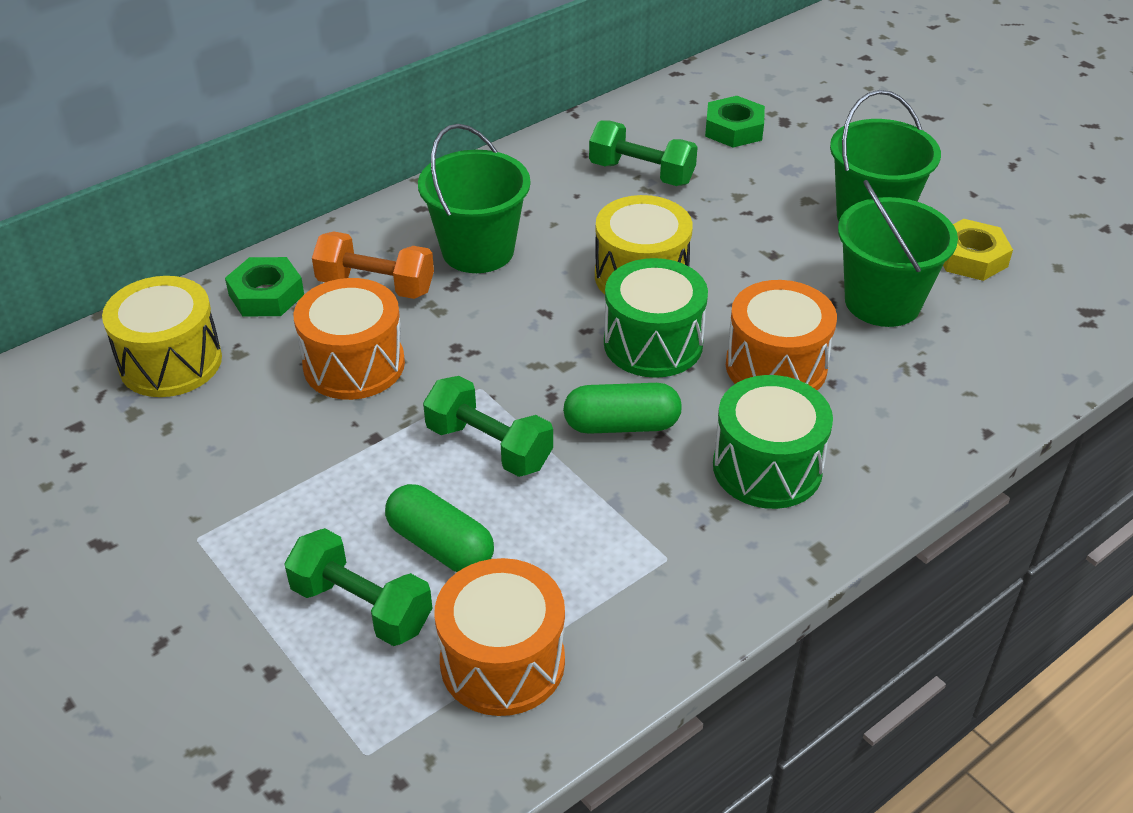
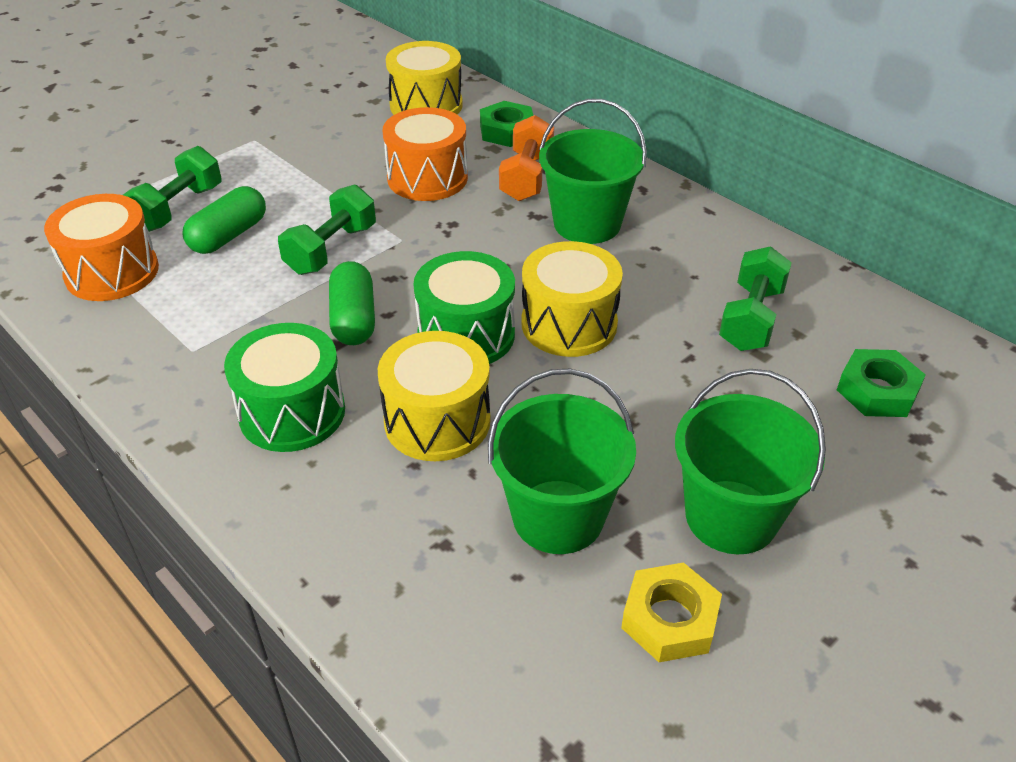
camera: 85 degrees right, 0 degrees up
(776, 366) = (437, 421): orange drum -> yellow drum

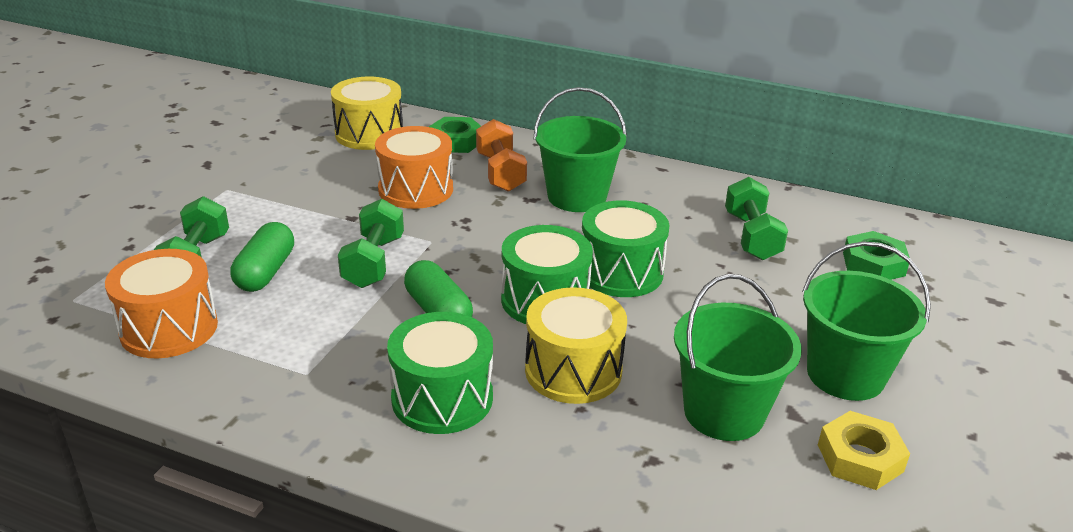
camera: 25 degrees left, 10 degrees down
(569, 324) = (621, 272): yellow drum -> green drum

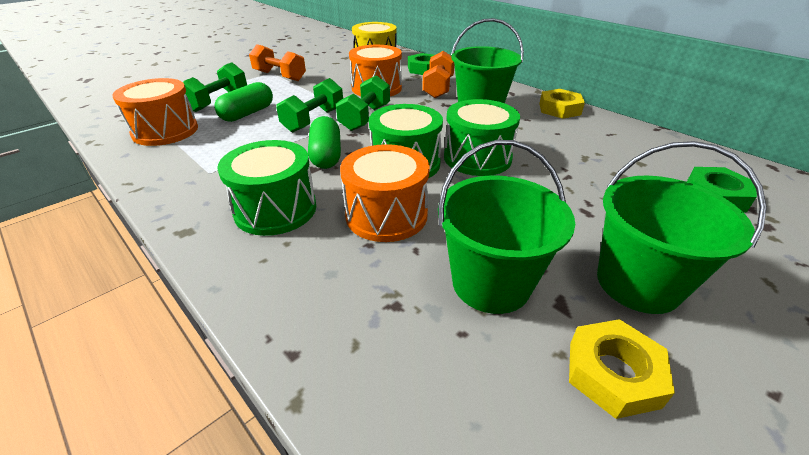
camera: 25 degrees right, 5 degrees up
(247, 194) = (279, 76): none -> orange dumbbell
(573, 370) = (386, 215): yellow drum -> orange drum
(671, 179) = (559, 109): none -> yellow nut
(751, 236) = (604, 155): green dumbbell -> green dumbbell (365, 118)

